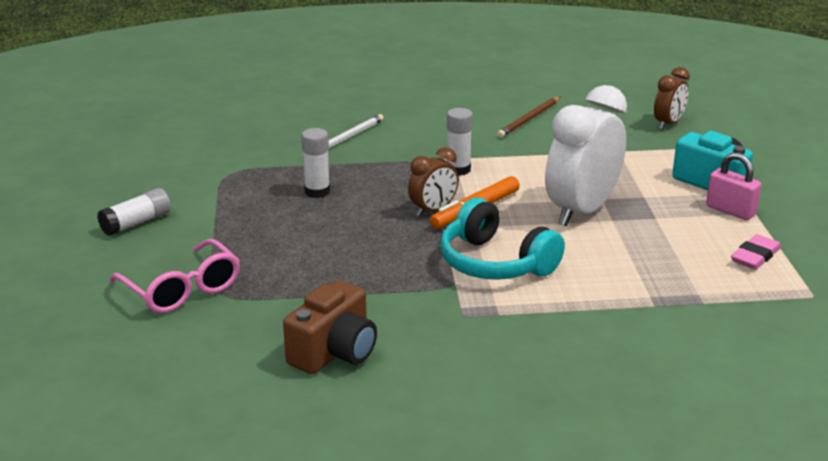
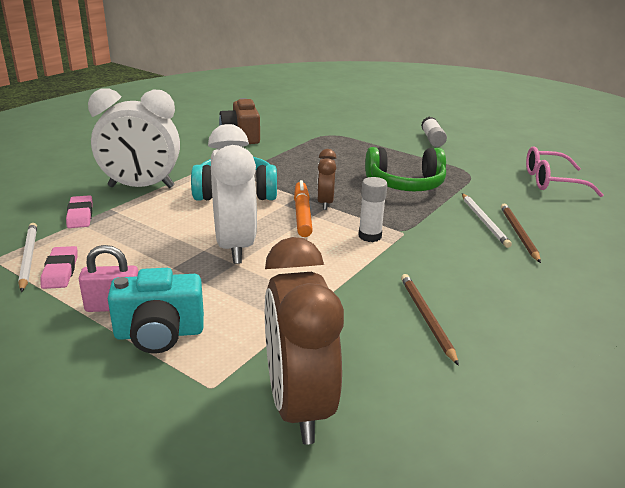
camera: 130 degrees right, 0 degrees up
(182, 290) = (346, 130): pink glasses -> pink glasses (551, 181)
(317, 192) = (405, 184): white glue stick -> green headphones
(346, 122) = (518, 233): none -> brown pencil
(588, 321) = (141, 187): none -> white clock
(668, 124) = (298, 405): brown clock -> brown clock, size x1.93
(694, 311) = (80, 215): none -> pink eraser
(778, 283) = (28, 257): none -> white pencil

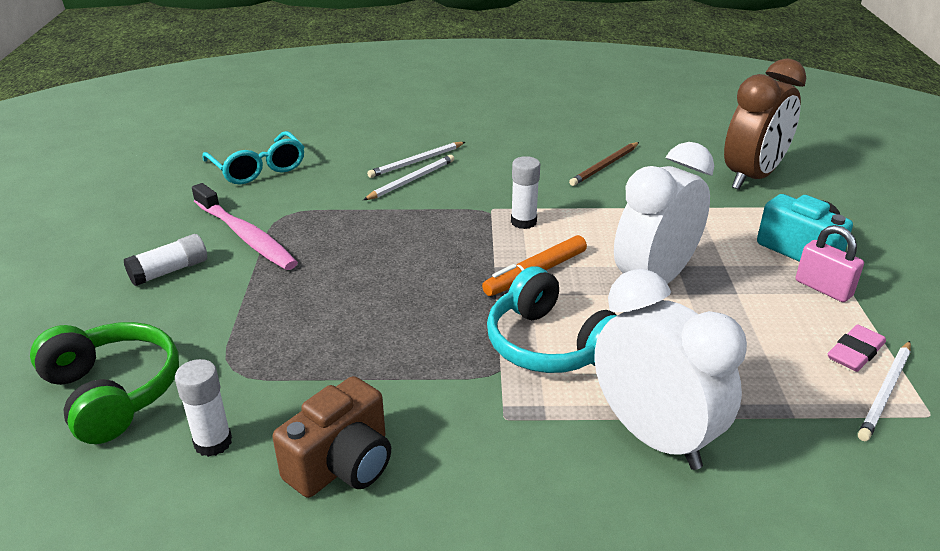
camera: 125 degrees left, 5 degrees up
(80, 215) = (784, 429): pink eraser -> none
(289, 124) = (213, 442): none -> white glue stick
(325, 203) = (489, 271): brown clock -> none
(405, 184) = (369, 242): green headphones -> green headphones (112, 393)
(452, 159) = (246, 236): none -> pink toothbrush
(518, 233) = (416, 162): brown pencil -> white pencil
(551, 181) = (258, 169): pink glasses -> turquoise glasses

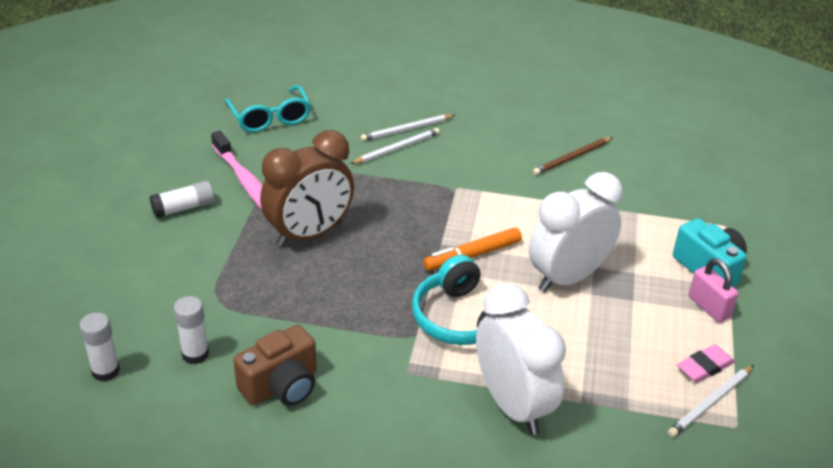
camera: 10 degrees right, 5 degrees up
(112, 393) = (130, 304): green headphones -> none
(523, 222) = (479, 205): white glue stick -> white glue stick (105, 371)
(752, 177) = (702, 189): brown clock -> brown clock (309, 234)

